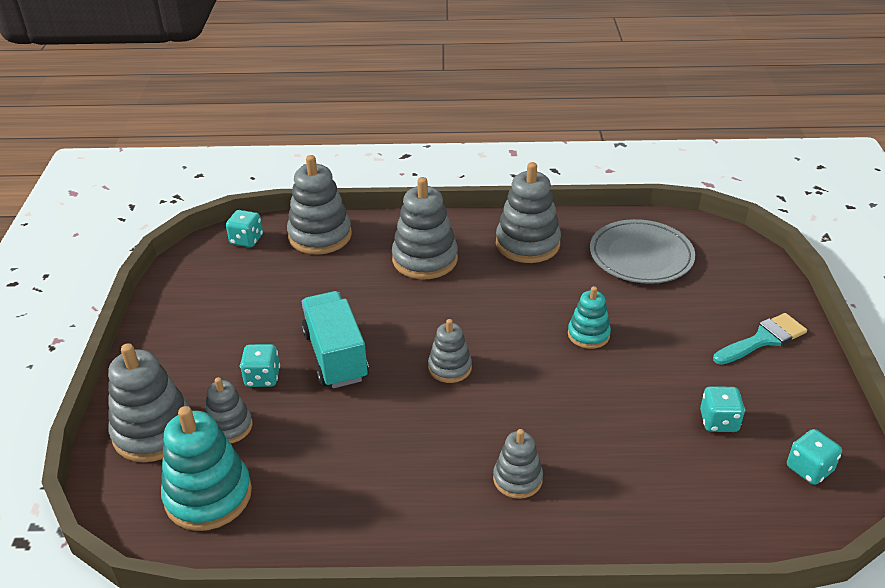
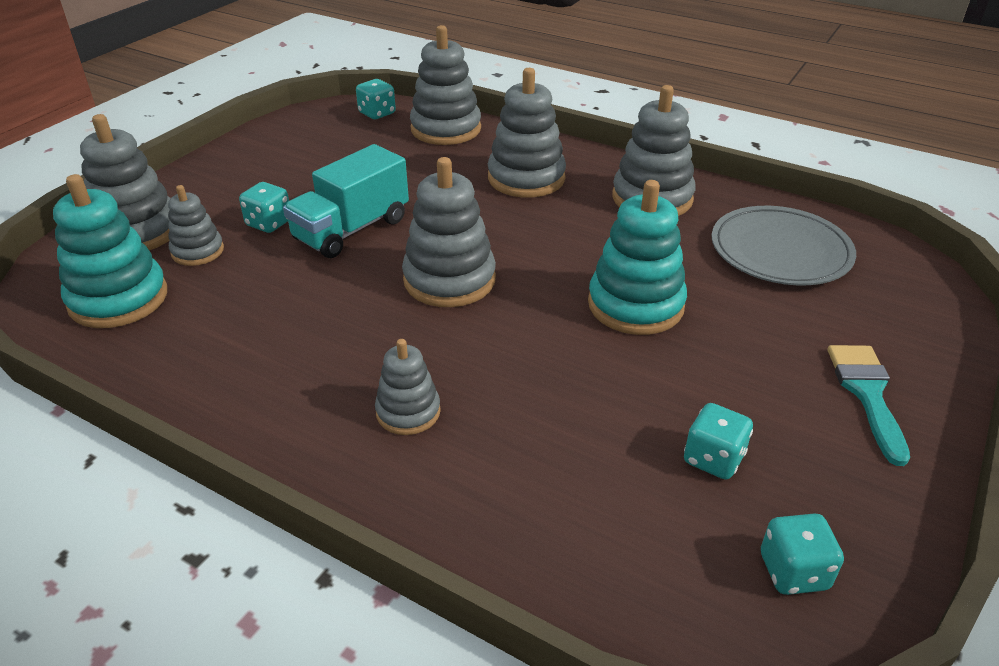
camera: 30 degrees right, 0 degrees up
(335, 356) = (351, 229): turquoise truck -> turquoise truck turned 150 degrees counterclockwise
(450, 368) = (449, 280): grey stacking toy -> grey stacking toy, size x1.73
(588, 334) = (635, 305): turquoise stacking toy -> turquoise stacking toy, size x1.73
(763, 339) = (867, 393): turquoise brush -> turquoise brush turned 90 degrees counterclockwise

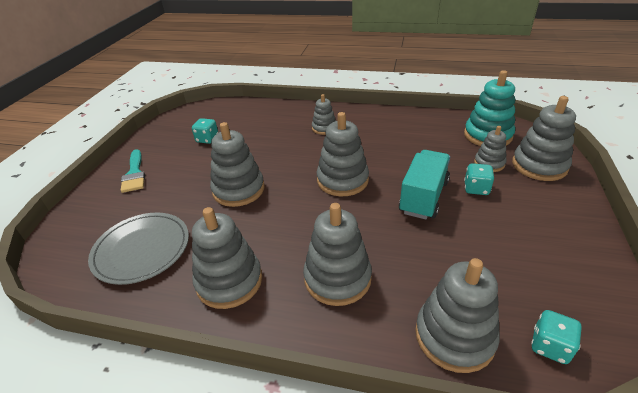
camera: 165 degrees right, 0 degrees up
(635, 305) = (238, 190): turquoise stacking toy -> grey stacking toy
(793, 572) = (187, 120): turquoise dice -> none

